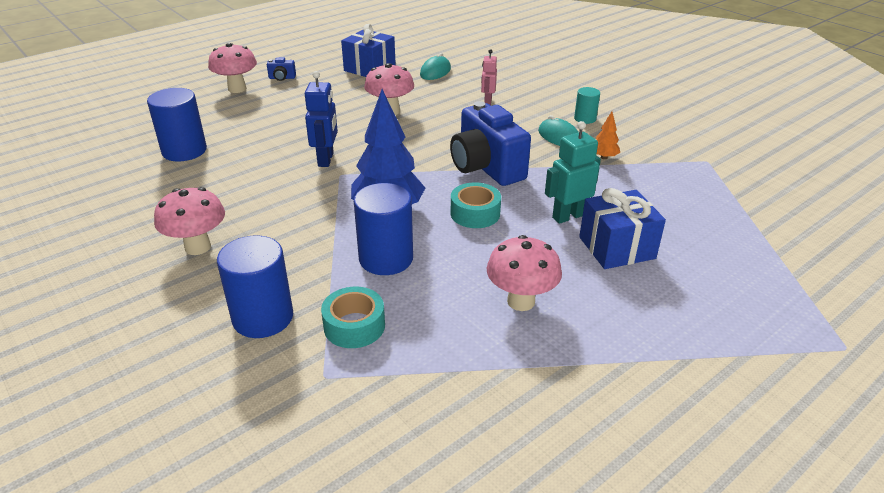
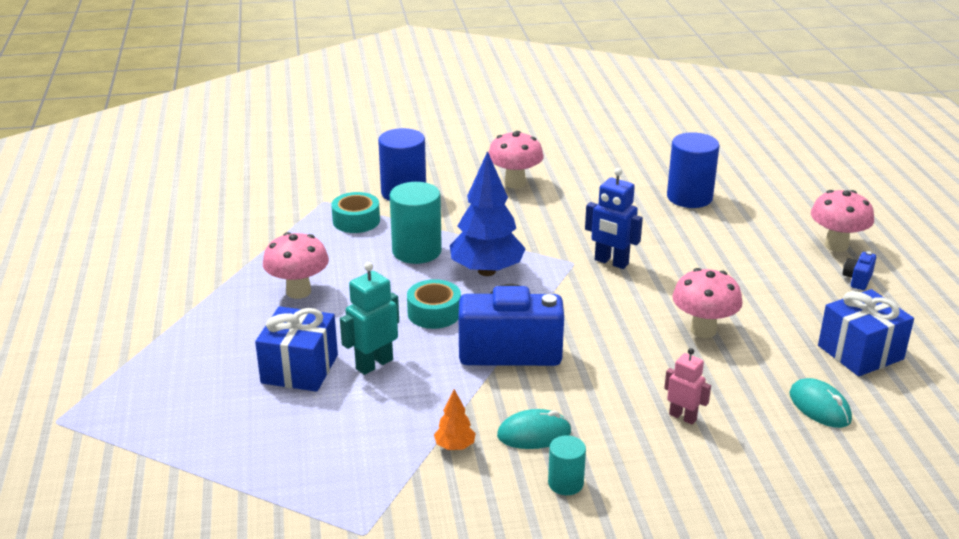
camera: 120 degrees right, 5 degrees down
(386, 259) = (416, 251): blue cylinder -> turquoise cylinder
(568, 216) = (374, 364): turquoise robot -> turquoise robot turned 135 degrees counterclockwise

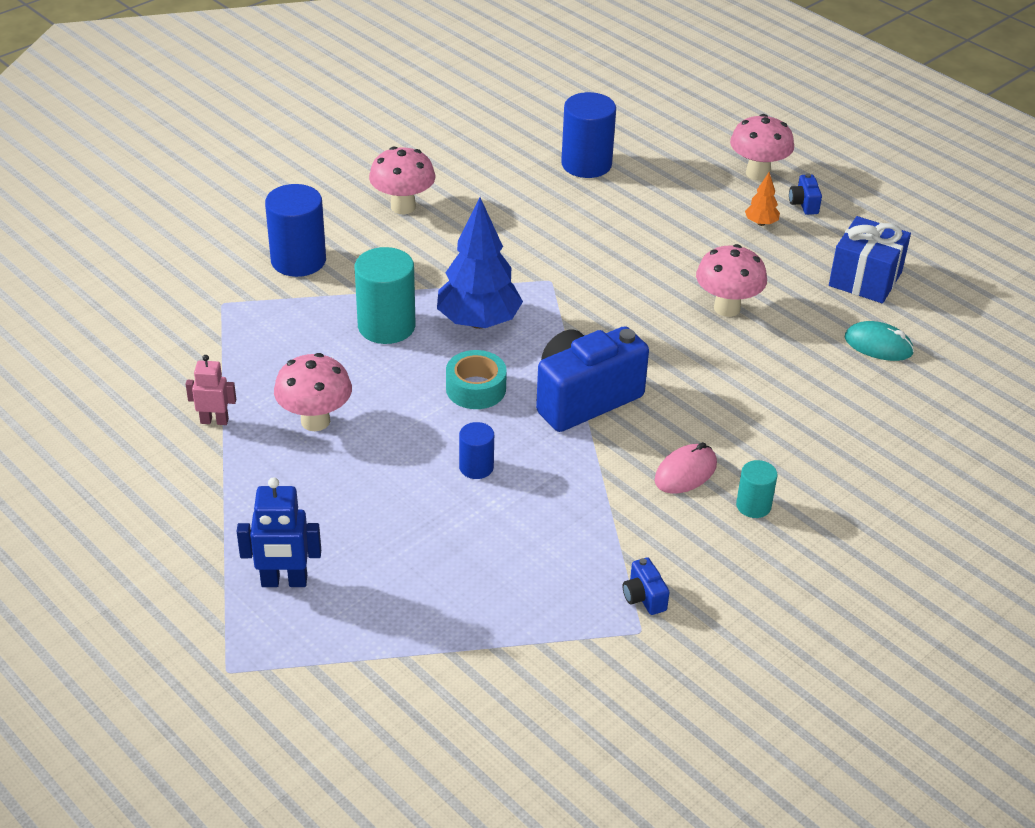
camera: 35 degrees left, 10 degrees up
(299, 369) = (411, 504): blue gift -> none
(356, 221) = (284, 314): turquoise tape -> none
(374, 364) = (476, 467): turquoise robot -> blue cylinder
(395, 510) = (644, 597): none -> blue camera
(454, 446) = (632, 515): orange tree -> orange tree (761, 223)
(534, 434) = (685, 472): turquoise mouse -> pink mouse
(611, 262) = (583, 266): blue robot -> blue robot (284, 582)
(683, 417) = (786, 401): pink robot -> pink robot (214, 421)

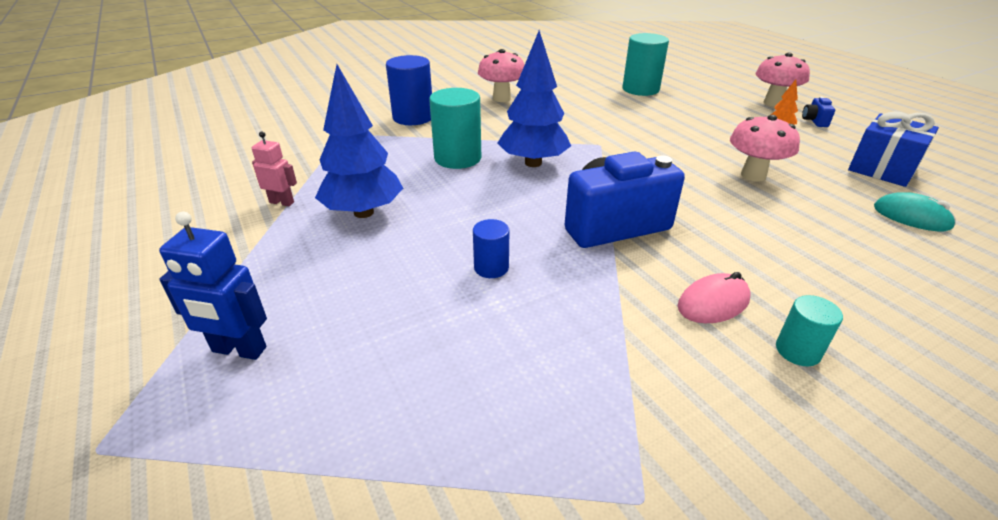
camera: 15 degrees right, 5 degrees down
(315, 421) = (364, 212): pink mushroom -> blue tree
(476, 389) = (514, 206): turquoise tape -> none
(586, 164) = (640, 89): blue cylinder -> turquoise cylinder
(644, 597) = (652, 448): blue camera -> none

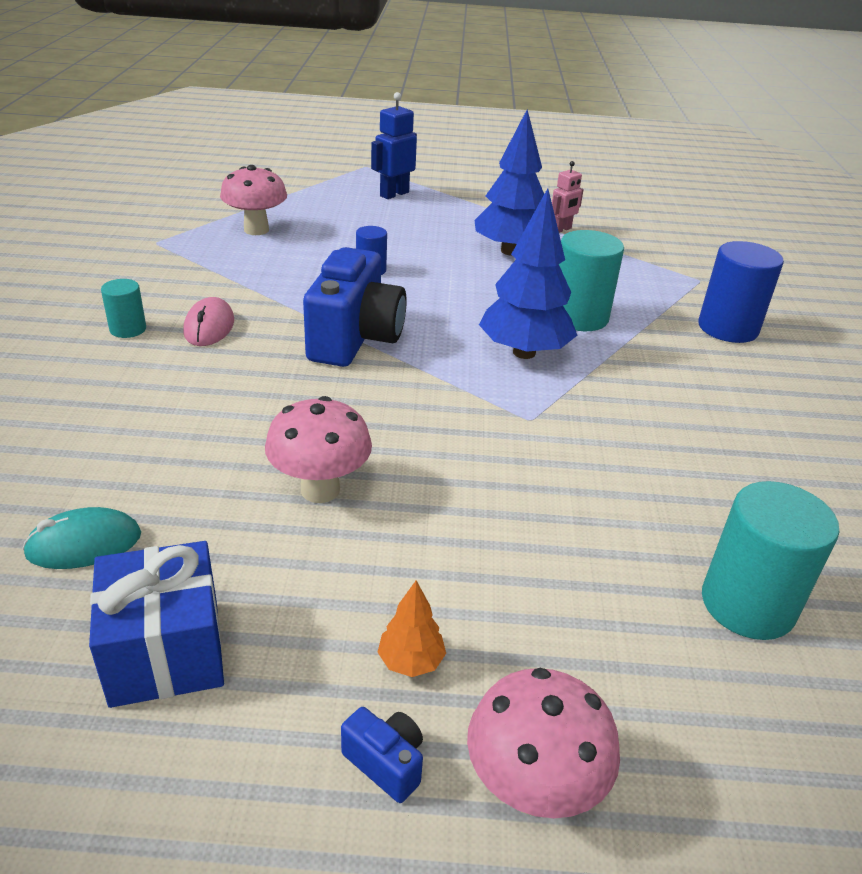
camera: 120 degrees right, 0 degrees up
(501, 98) = (771, 416): pink mushroom -> pink mushroom (256, 230)

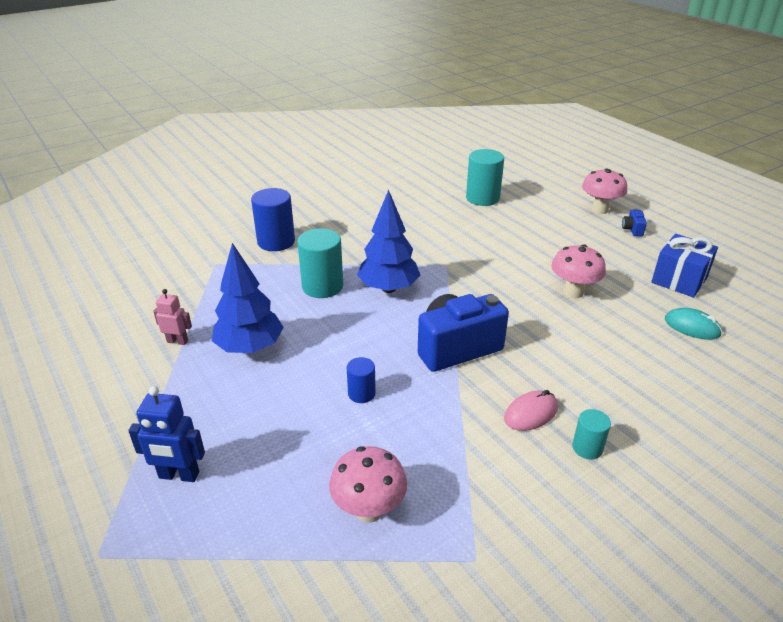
camera: 125 degrees left, 0 degrees up
(411, 661) = (601, 239): orange tree -> none

